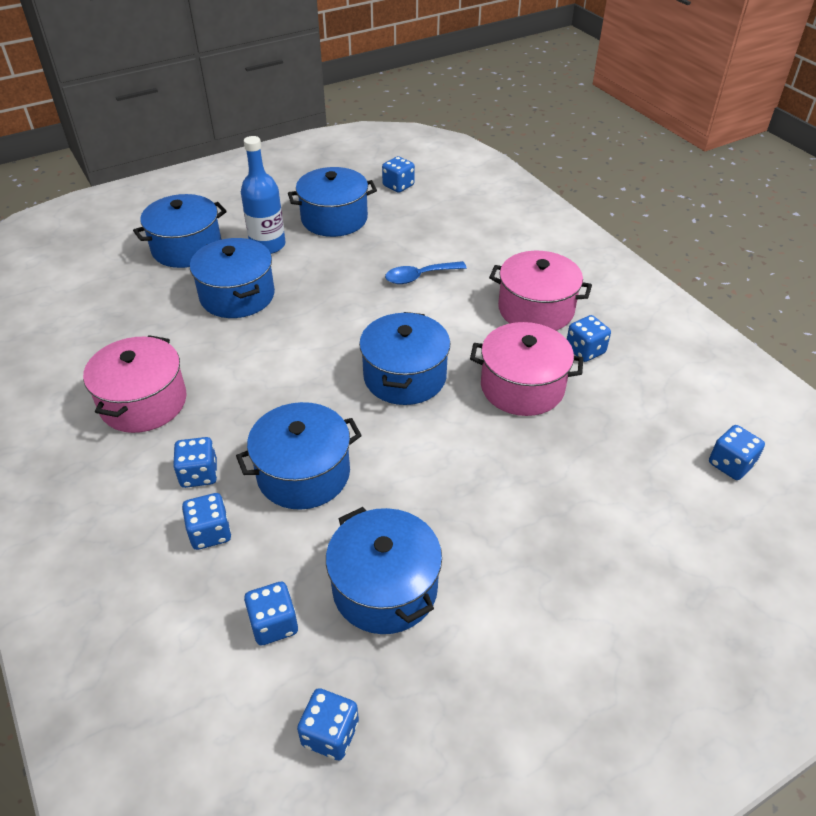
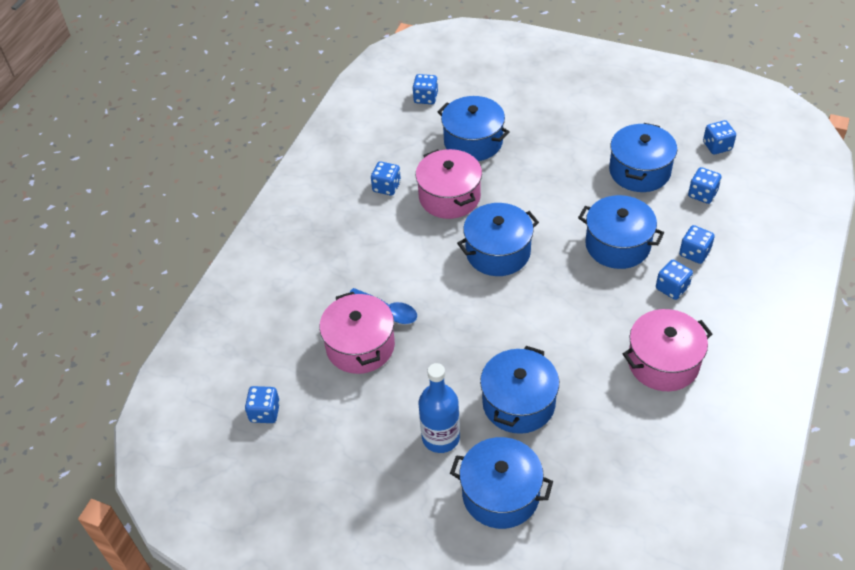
camera: 125 degrees left, 5 degrees up
(334, 219) = (360, 420): blue pot -> blue pot (473, 142)
(536, 309) = (365, 229): pink pot -> pink pot (360, 346)

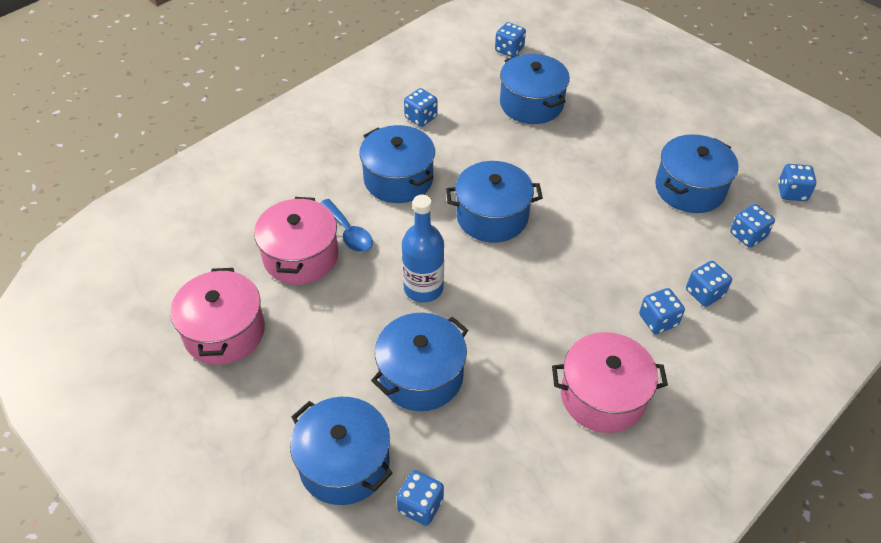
camera: 20 degrees right, 0 degrees up
(265, 412) = (172, 284): blue dice -> blue dice (420, 505)
(440, 437) = (320, 378): blue bottle -> blue bottle (423, 288)
(449, 197) = (476, 147): pink pot -> pink pot (224, 332)
(617, 245) = (623, 254): blue pot -> blue pot (398, 179)

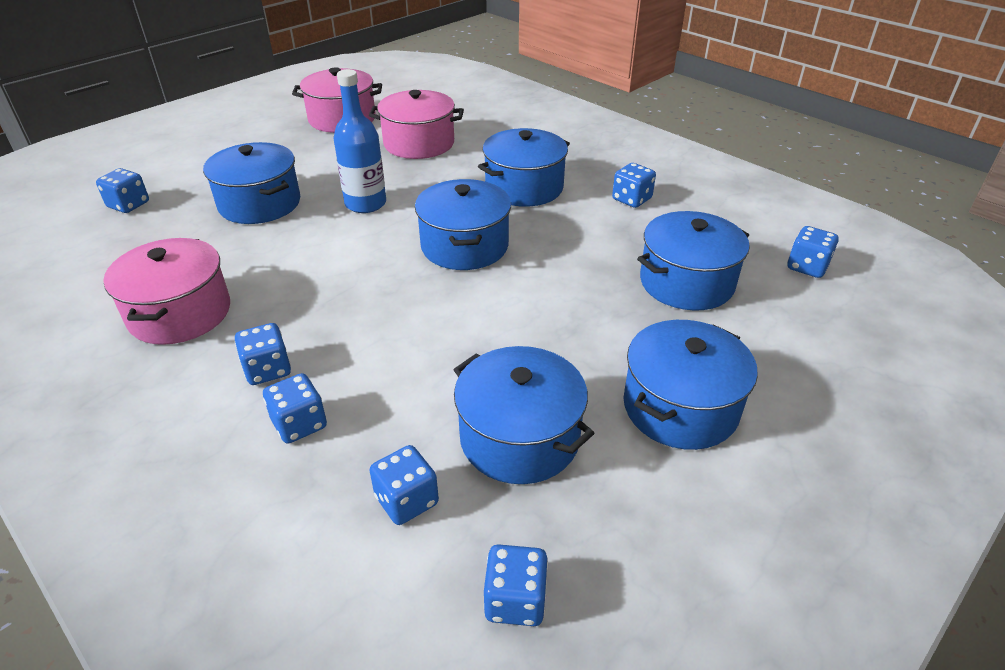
camera: 90 degrees right, 10 degrees down
(344, 463) = (190, 171): blue pot -> blue pot (680, 407)
(349, 233) = (446, 164): blue spoon -> none

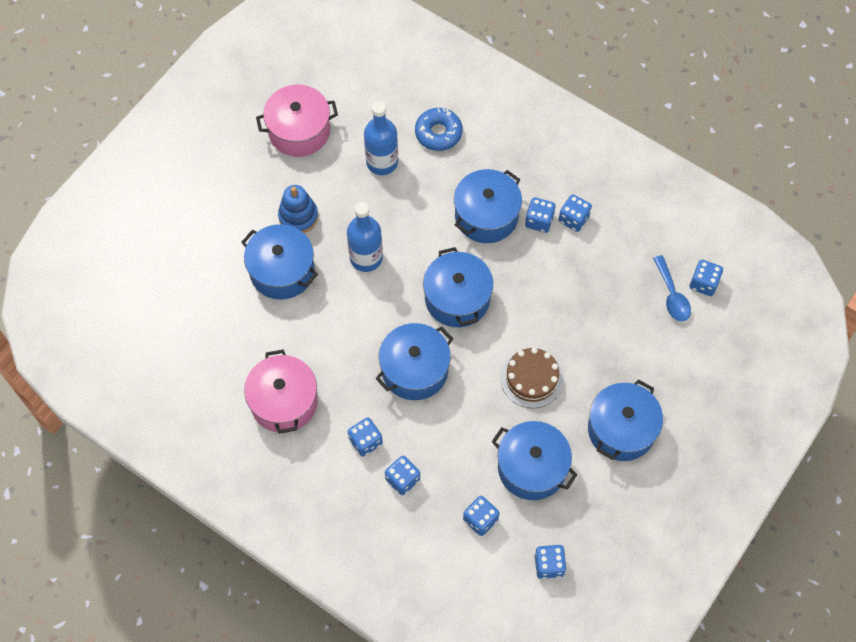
camera: 10 degrees left, 25 degrees up
(128, 205) = (178, 289): blue dice -> blue dice (539, 221)
(305, 168) = (298, 216): none -> blue stacking toy
(419, 143) = (382, 162): pink pot -> blue bottle
(489, 132) = (438, 133): none -> blue donut
(545, 331) = (531, 378): none -> brown cake
(686, 282) = (620, 314): blue pot -> blue pot (414, 370)
(762, 273) = (672, 295): none -> blue spoon

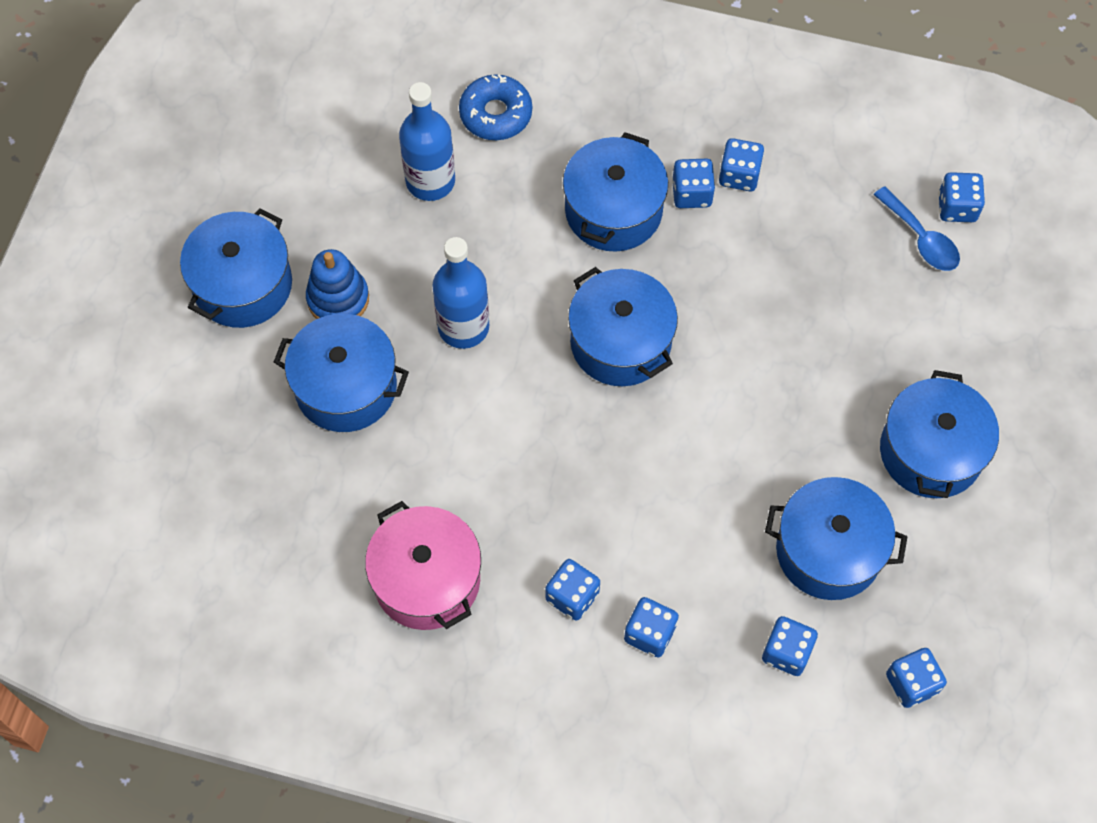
camera: 20 degrees left, 0 degrees up
(299, 131) = (289, 174): pink pot -> none
(414, 370) = (601, 466): blue pot -> blue pot (242, 285)
(531, 378) = (774, 421): brown cake -> none

